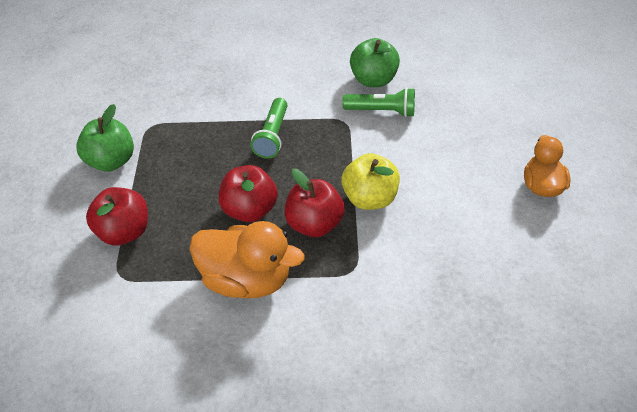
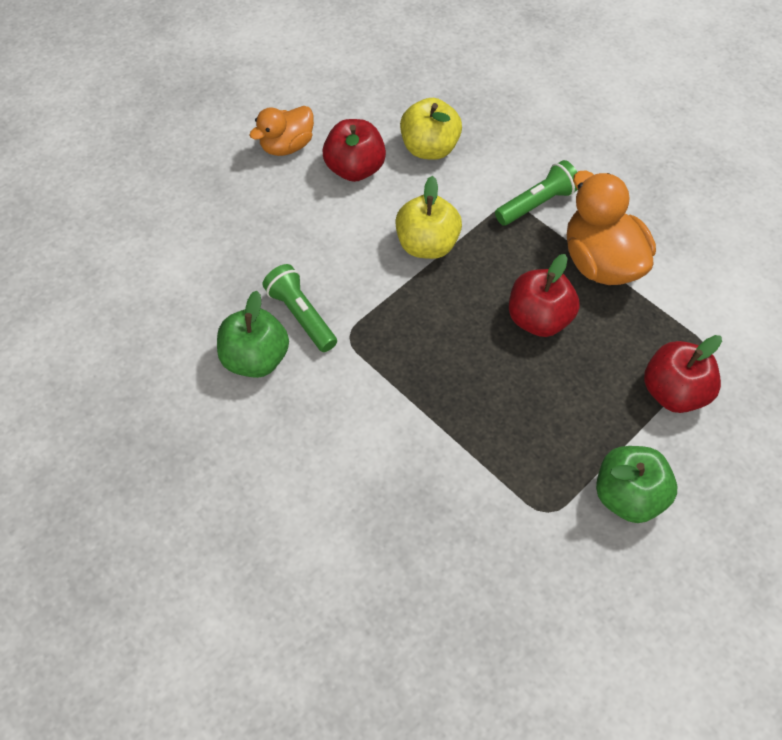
camera: 135 degrees left, 10 degrees up
(272, 136) = (435, 380): green flashlight -> green flashlight (537, 204)
(314, 224) = (498, 261): red apple -> red apple (355, 169)
(460, 264) = (429, 148): none -> yellow apple

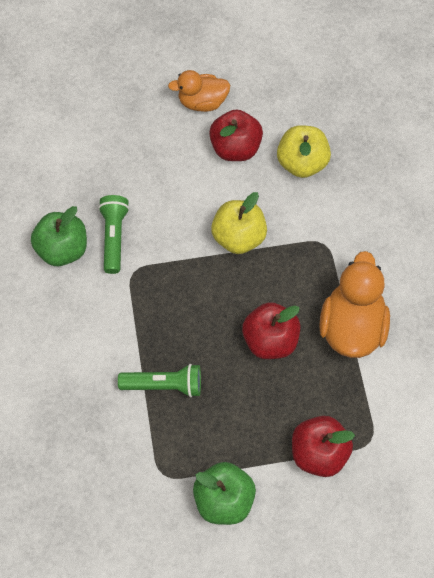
camera: 35 degrees right, 5 degrees up
(537, 204) = (344, 254): green flashlight -> green flashlight (164, 385)

